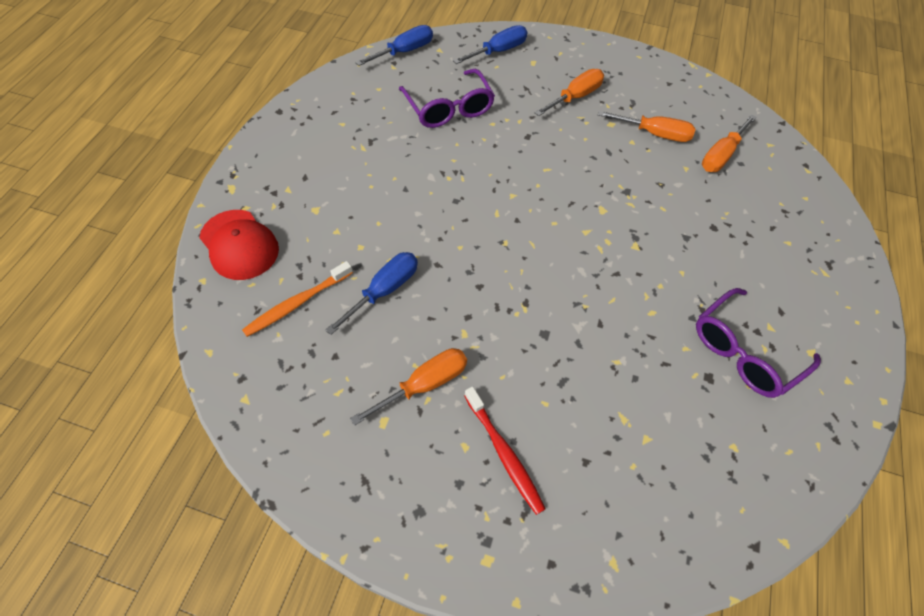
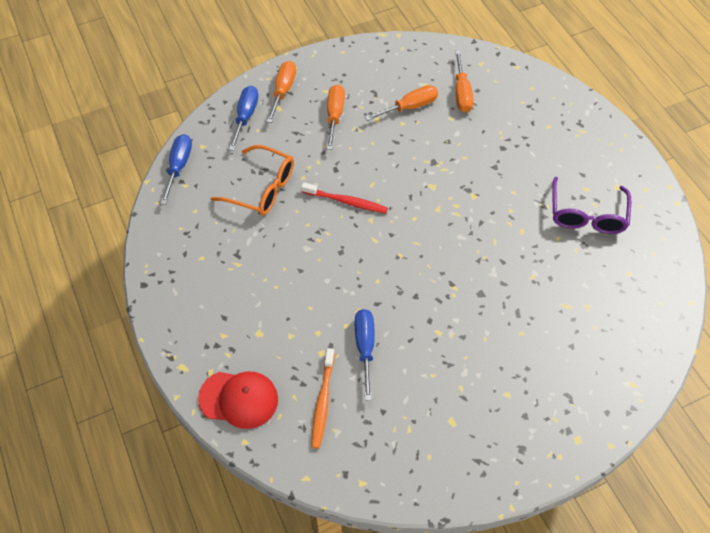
camera: 40 degrees left, 0 degrees up
(424, 385) = (450, 381): orange screwdriver -> orange screwdriver (283, 91)
(449, 109) = (262, 188): purple glasses -> orange glasses
(504, 453) = (530, 379): red toothbrush -> red toothbrush (346, 202)

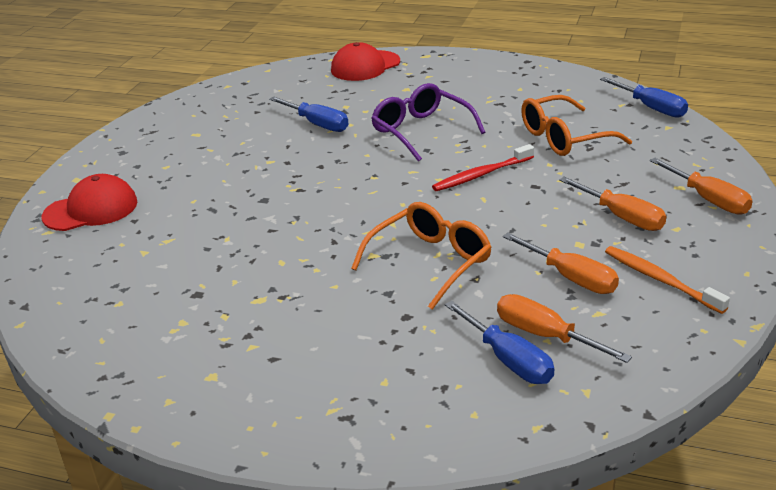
camera: 135 degrees right, 25 degrees down
(245, 116) = (687, 162): blue screwdriver -> blue screwdriver (508, 360)
(323, 401) = (307, 93): orange toothbrush -> orange toothbrush (660, 280)
(410, 107) = (571, 278): orange screwdriver -> orange screwdriver turned 60 degrees counterclockwise
(453, 167) = (431, 262): none -> orange glasses
(586, 215) = (222, 321): purple glasses -> purple glasses (421, 131)
(591, 385) = (91, 209): none -> red cap

